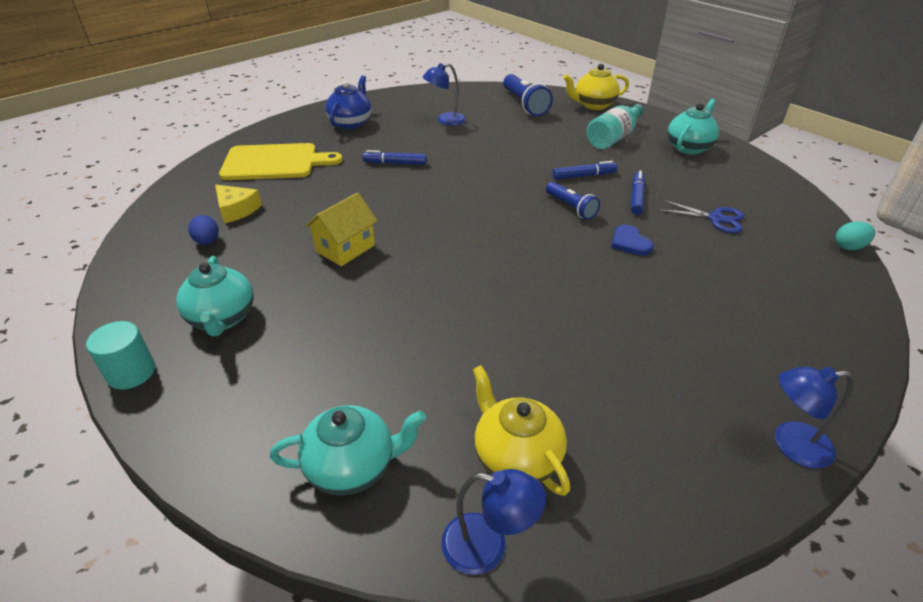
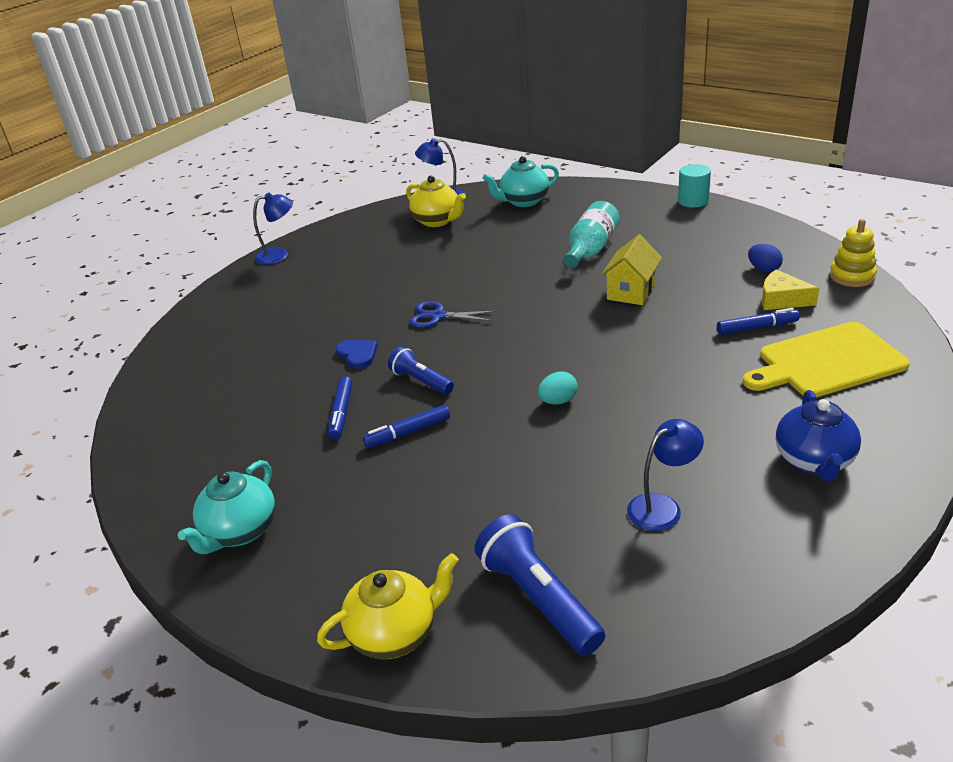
camera: 170 degrees right, 5 degrees down
(154, 217) = (852, 276): none -> yellow stacking toy
(222, 318) = (673, 232): turquoise teapot -> none
(395, 163) = (669, 396): blue marker -> blue marker (757, 328)
(613, 138) = (361, 527): turquoise bottle -> turquoise bottle (591, 249)
(716, 218) = (255, 403): blue scissors -> blue scissors (438, 316)
(849, 247) = (129, 399): turquoise egg -> turquoise egg (558, 401)

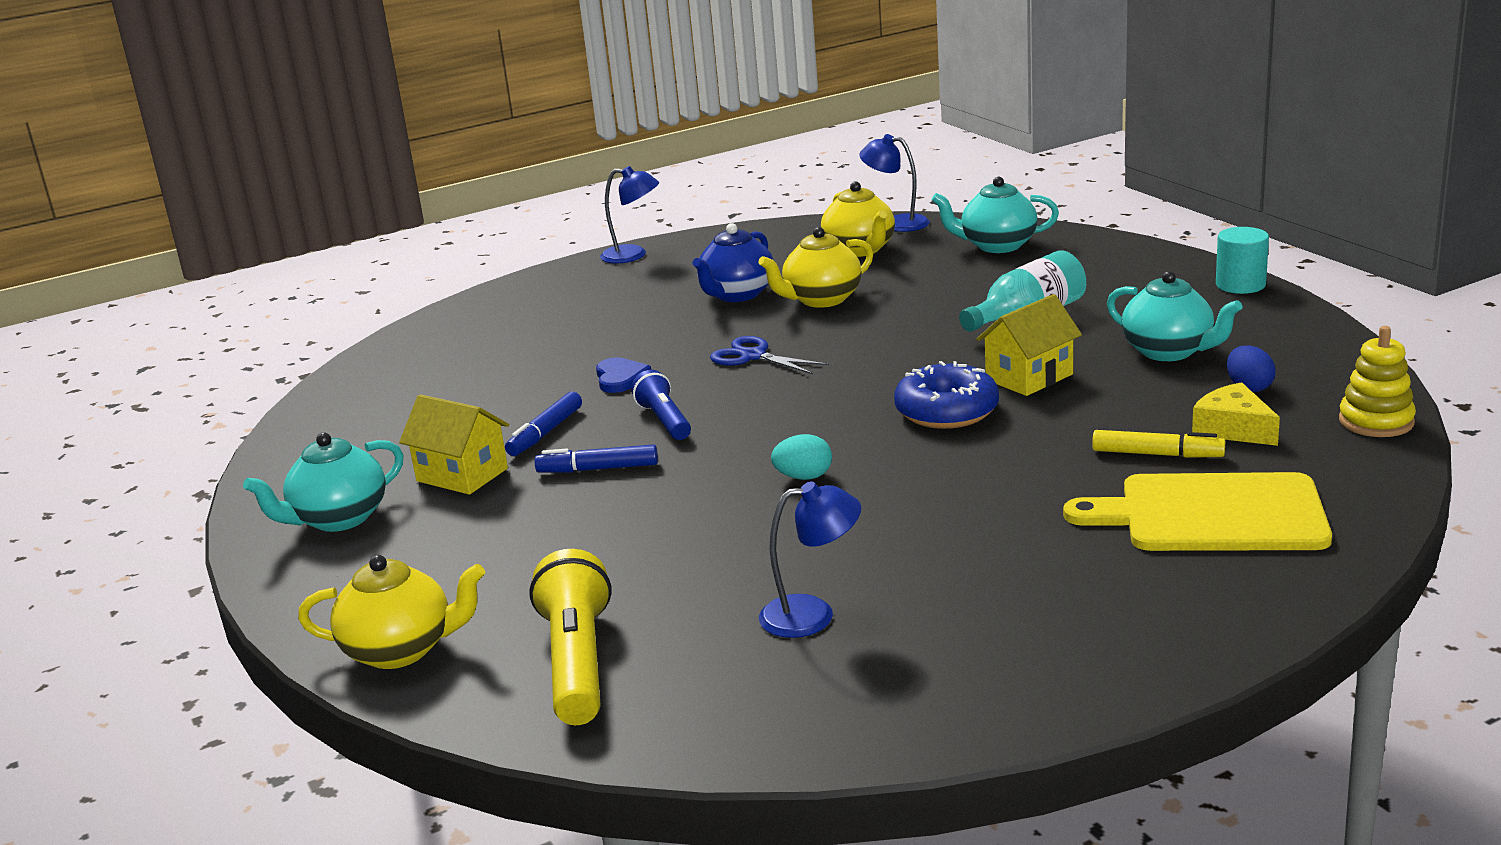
camera: 25 degrees right, 10 degrees down
(308, 465) = (462, 475): none -> yellow house
(445, 263) = (821, 299): none -> yellow teapot
(538, 598) = (577, 662): blue flashlight -> yellow flashlight
(604, 328) = (947, 411): none -> blue donut
(696, 255) = (1169, 351): none -> turquoise teapot
(757, 328) = (1157, 454): blue marker -> yellow marker
(814, 461) = (1061, 618): blue teapot -> blue teapot (736, 294)

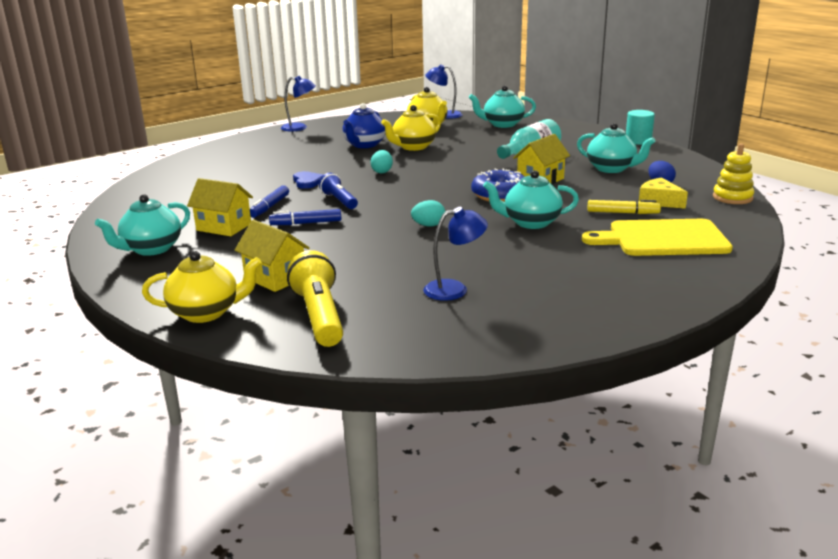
camera: 10 degrees left, 0 degrees up
(523, 583) = (275, 278): none -> yellow house
(753, 356) = (382, 172): blue scissors -> turquoise egg
(983, 474) = (530, 222): none -> turquoise teapot

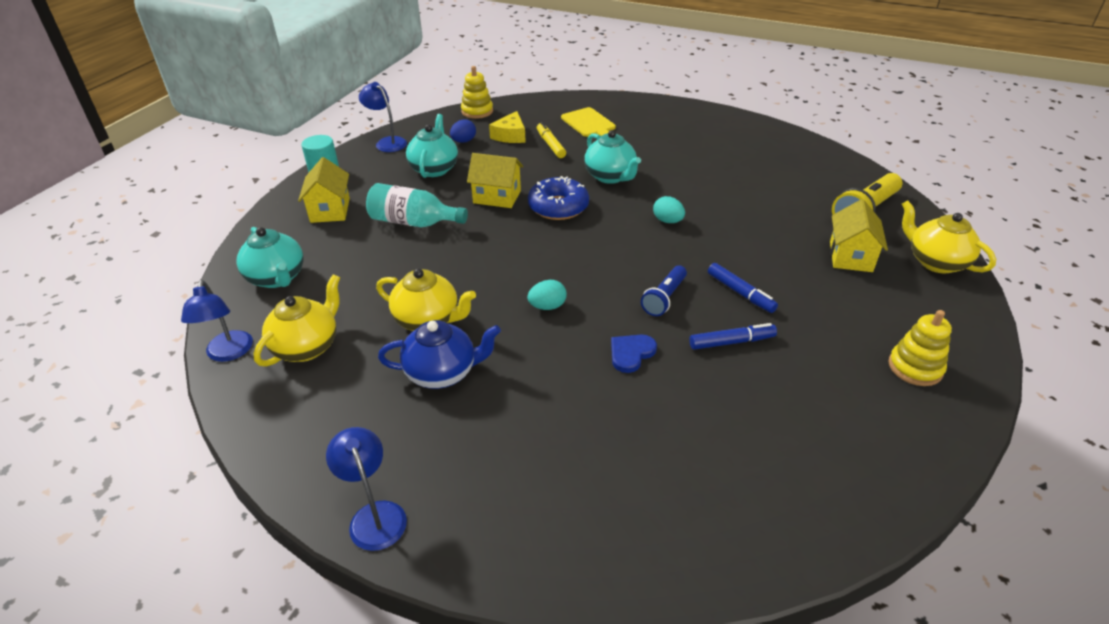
camera: 120 degrees left, 15 degrees up
(151, 249) = (915, 367): turquoise teapot -> yellow stacking toy
(224, 227) = (813, 346): yellow house -> yellow house (330, 210)
(454, 289) = (760, 175): blue lamp -> blue lamp (387, 142)
(662, 239) = (589, 124): yellow cutting board -> yellow cutting board, size x0.63

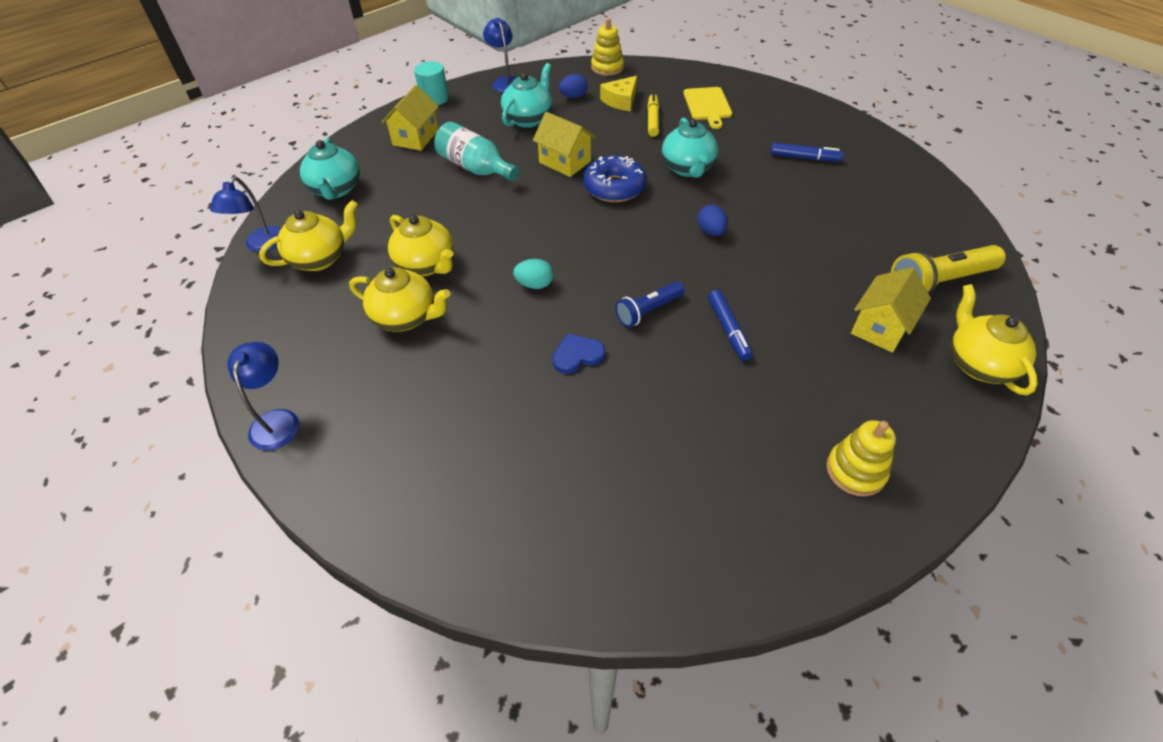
camera: 25 degrees right, 10 degrees up
(442, 373) = (406, 317): blue teapot -> yellow teapot
(667, 221) = (711, 231): turquoise egg -> blue egg
(731, 342) = (681, 376): blue marker -> blue marker (804, 158)

